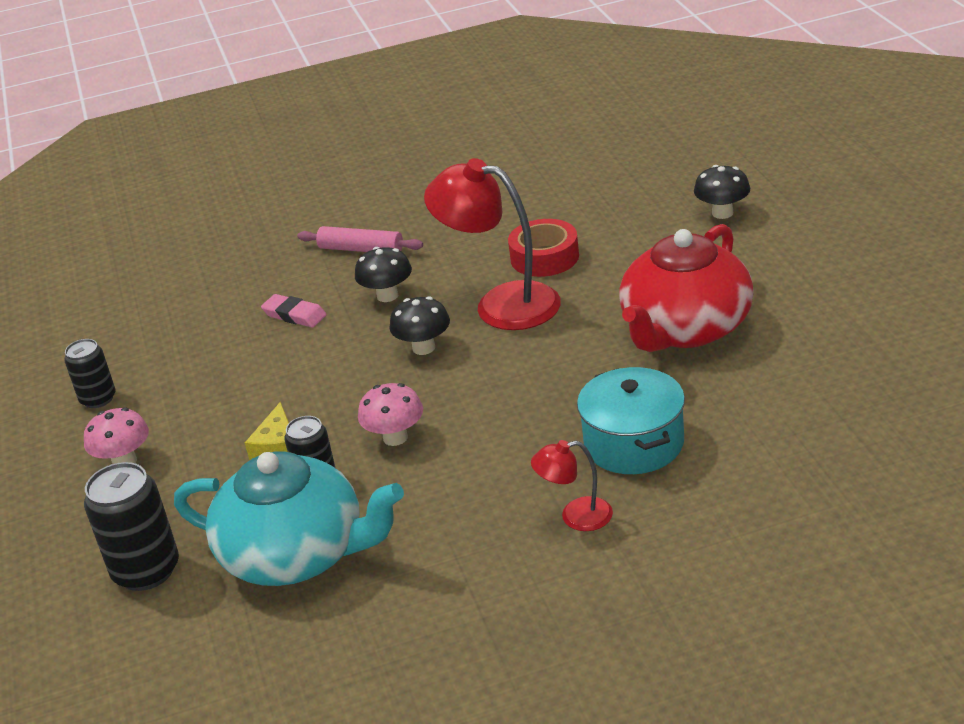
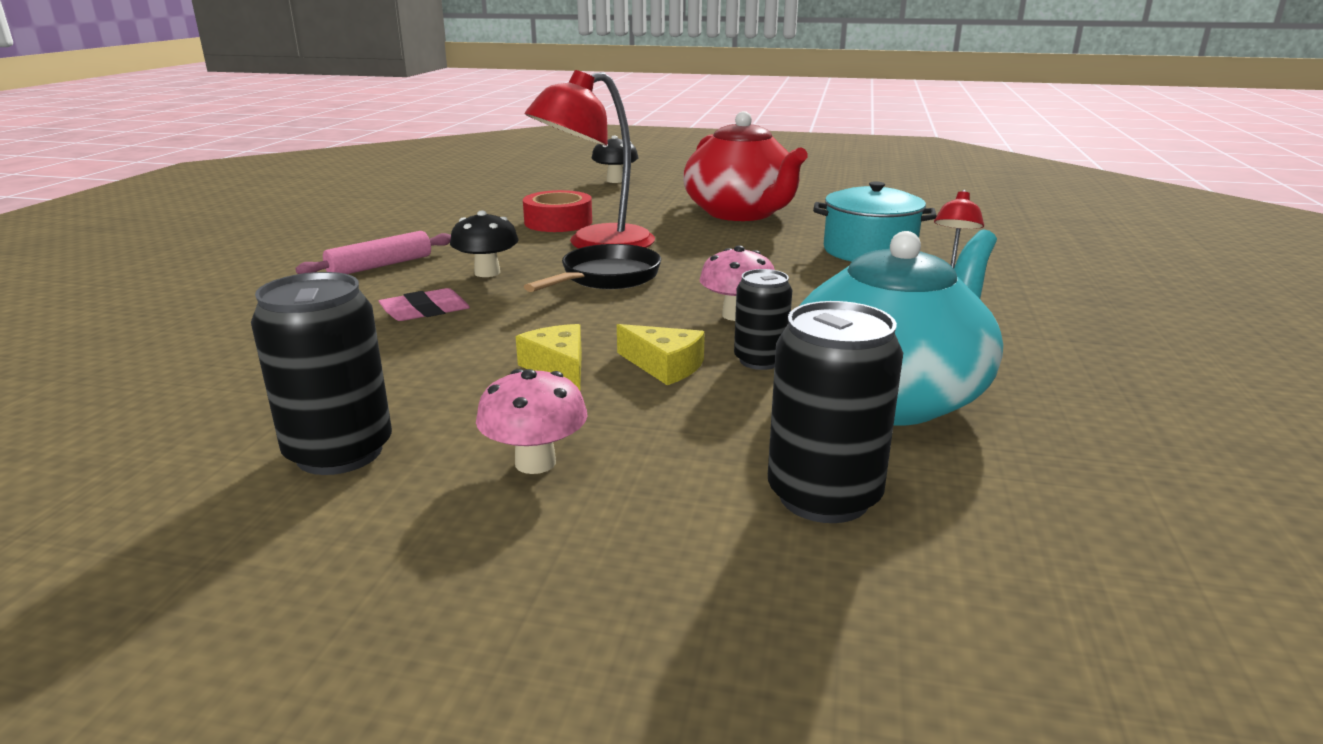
camera: 65 degrees left, 10 degrees down
(98, 399) = (339, 452): black can -> black can, size x1.60
(244, 410) = (558, 368): none -> yellow cheese
(423, 348) = (606, 278): black mushroom -> black pan

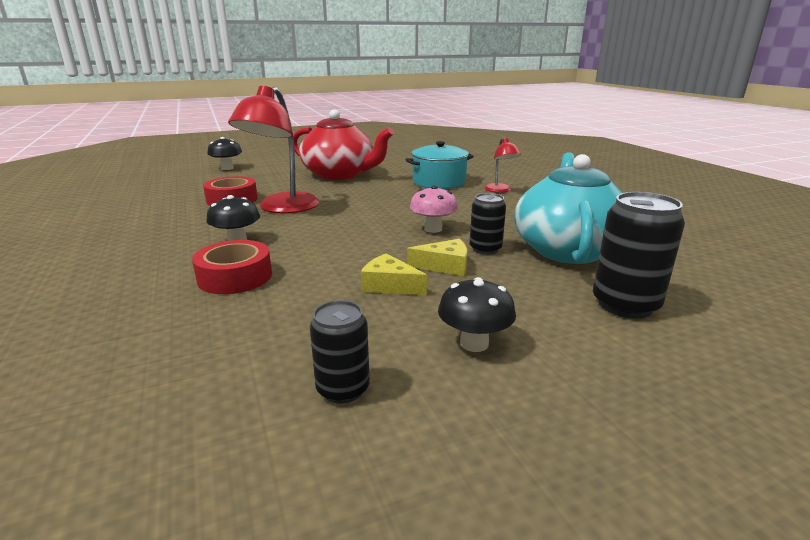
camera: 35 degrees left, 0 degrees up
(339, 452) = (343, 389): black can -> black can, size x0.63
(380, 266) = (140, 256): pink rolling pin -> none
(425, 311) = (235, 277): pink eraser -> red tape
(535, 462) = (474, 343): pink mushroom -> black mushroom
(606, 278) = (324, 226): black pan -> none

